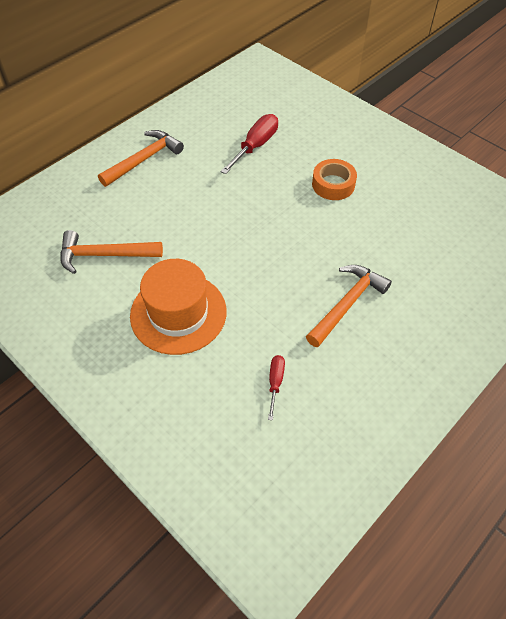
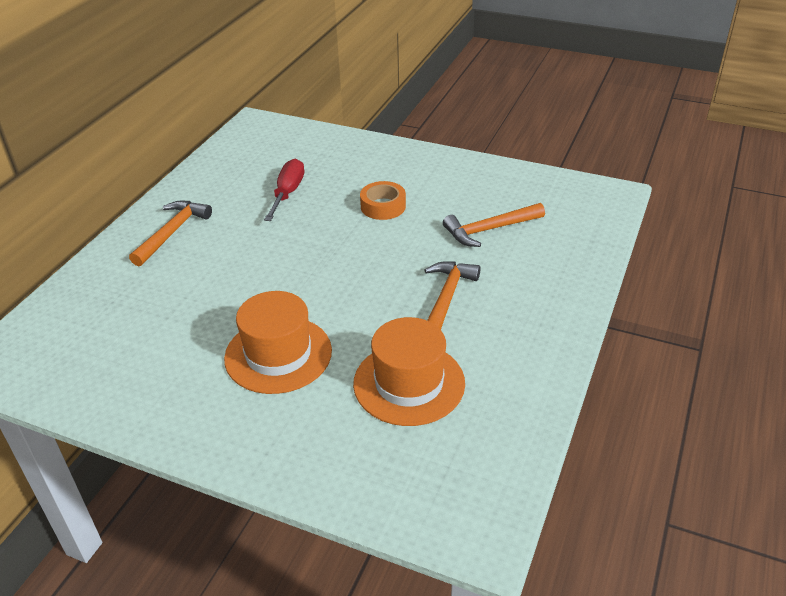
camera: 20 degrees left, 15 degrees down
(105, 255) = (170, 326): orange hammer -> orange hammer (490, 230)
(275, 382) = (409, 383): red screwdriver -> orange hat

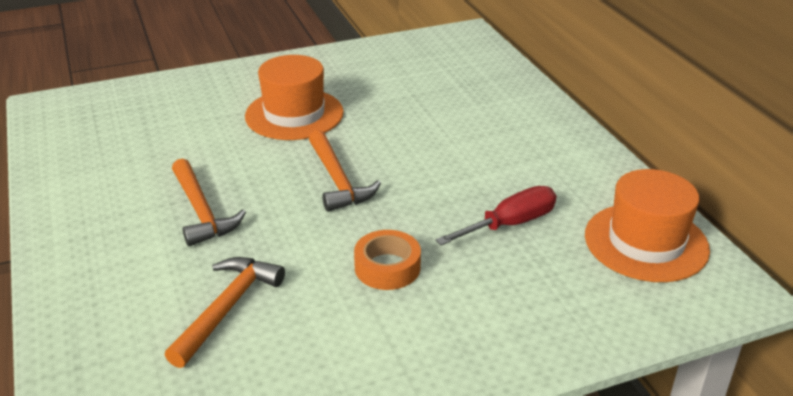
camera: 135 degrees right, 5 degrees down
(172, 232) = (532, 137): orange hammer -> orange hammer (337, 180)
(288, 193) = (510, 224): red screwdriver -> red screwdriver turned 90 degrees counterclockwise
(409, 383) = (170, 144): orange hat -> orange hat (646, 242)

